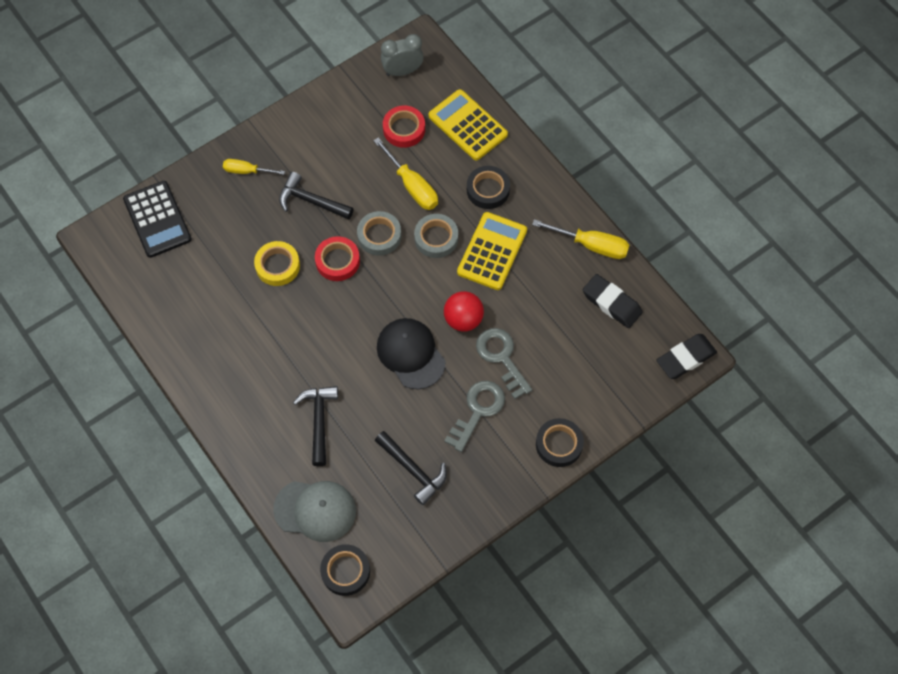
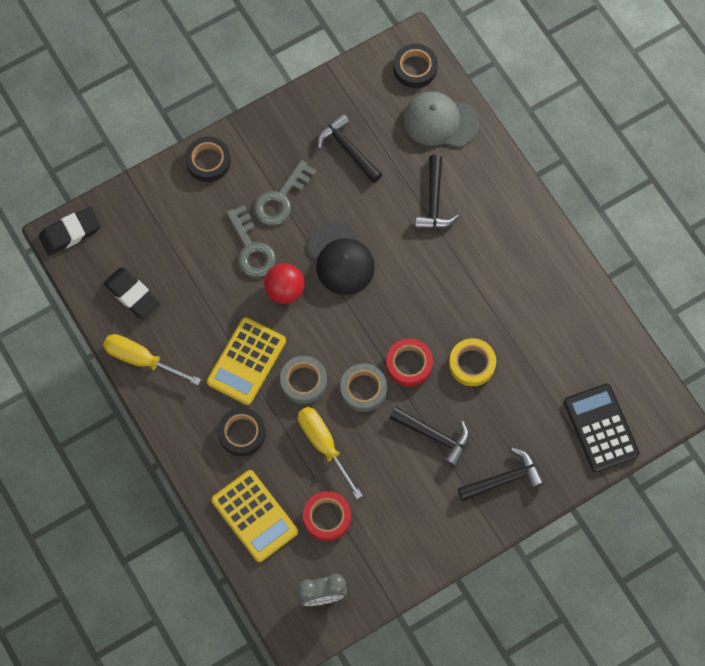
camera: 175 degrees left, 5 degrees up
(247, 171) = (504, 479): yellow screwdriver -> black hammer

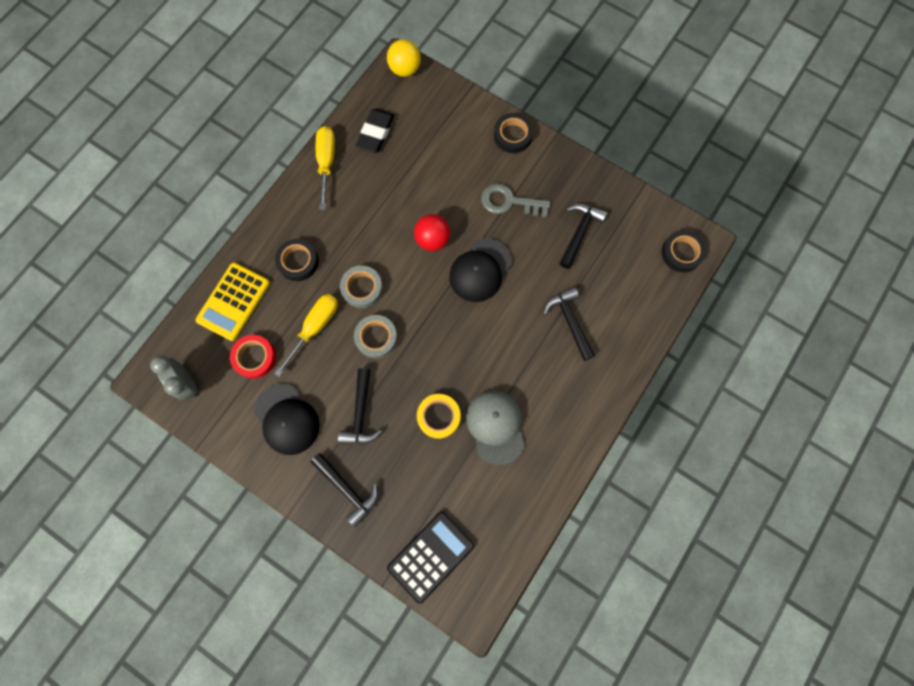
camera: 65 degrees right, 5 degrees up
(70, 233) = (405, 69): black eraser -> yellow ball
(246, 361) = (359, 238): yellow calculator -> none
(251, 248) = (456, 199): grey key -> none
(407, 510) = (287, 419): none -> black cap
(409, 364) = (414, 364): red tape -> none
(434, 201) = (569, 321): black hammer -> black hammer turned 90 degrees clockwise
(440, 121) = (645, 294): grey cap -> grey cap (495, 426)

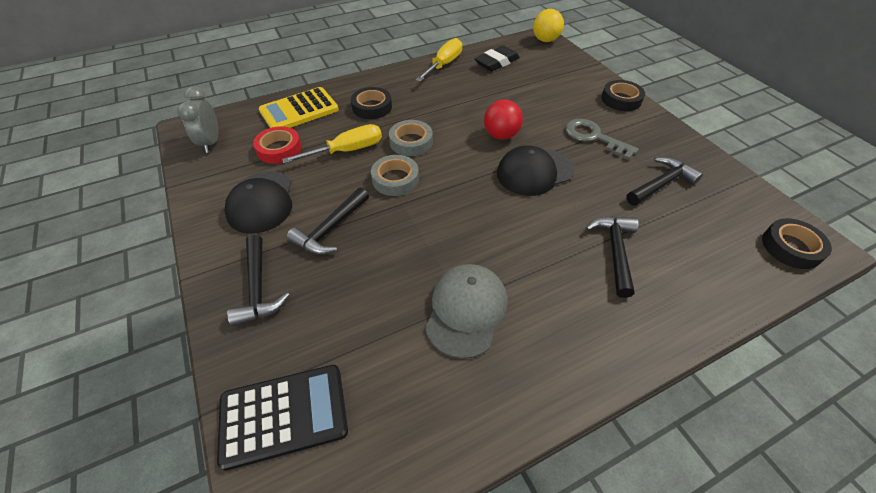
camera: 30 degrees right, 25 degrees down
(438, 416) = (407, 269): yellow tape -> none

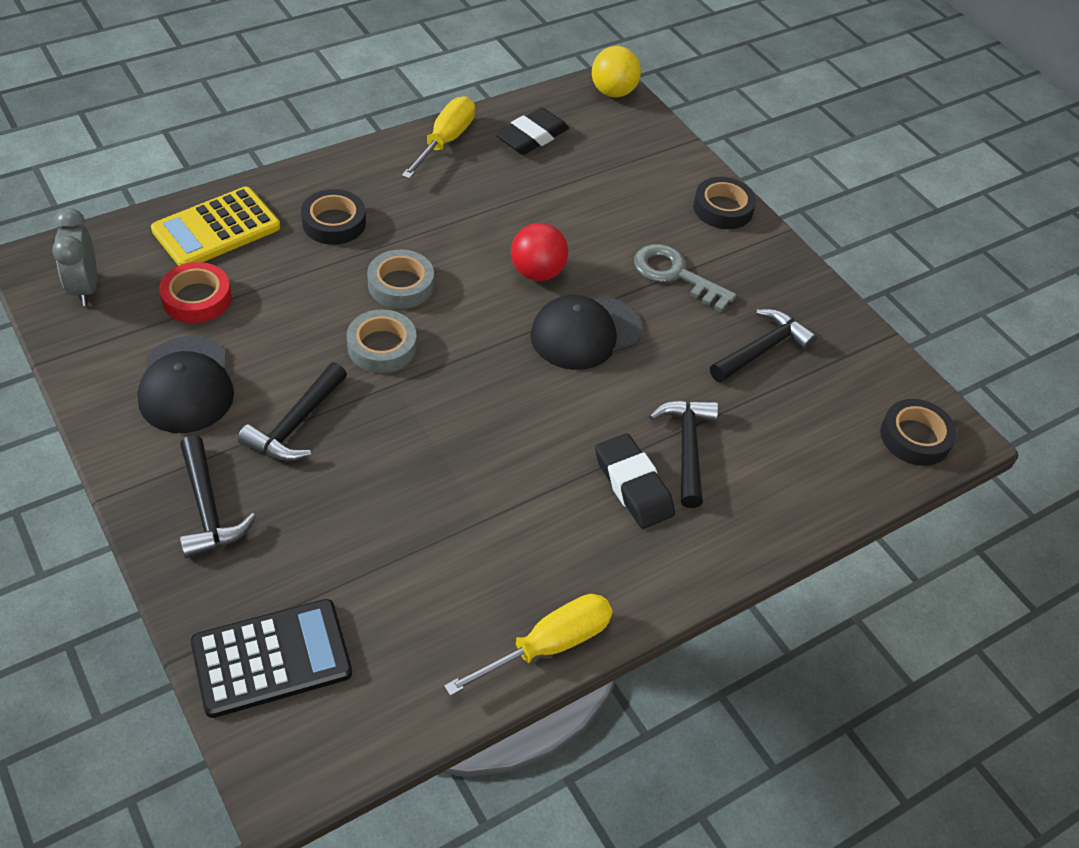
camera: 10 degrees left, 0 degrees up
(346, 151) = (303, 300): yellow screwdriver -> yellow screwdriver (547, 646)
(466, 310) = (489, 530): grey cap -> none
(576, 279) = (633, 485): none -> black eraser

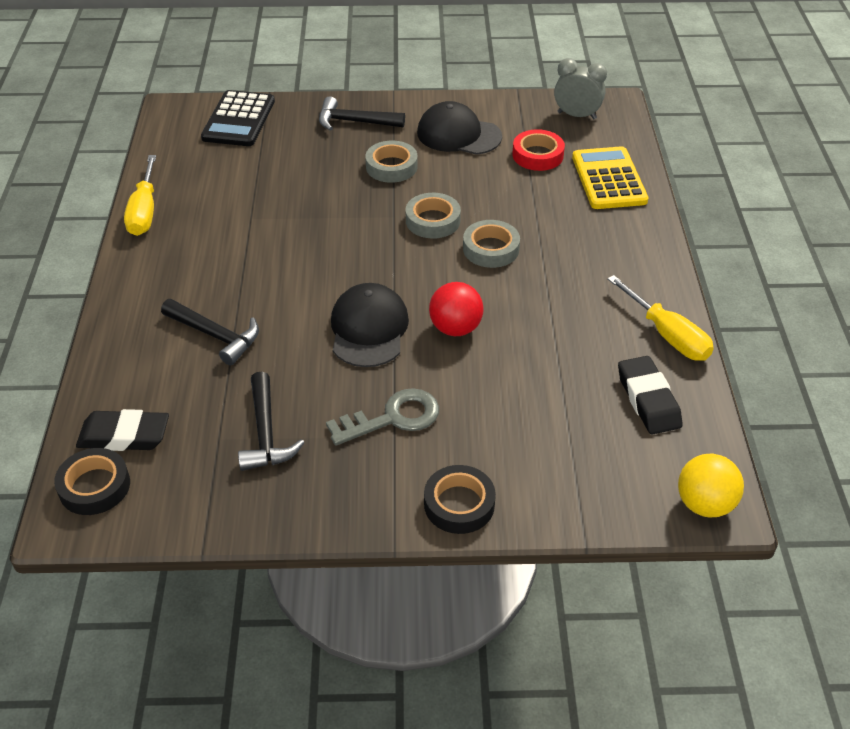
camera: 125 degrees right, 5 degrees down
(296, 424) = (391, 166): black hammer -> grey tape
(334, 222) = (585, 236): black tape -> none
(633, 485) = (212, 293): black eraser -> black eraser (124, 436)

